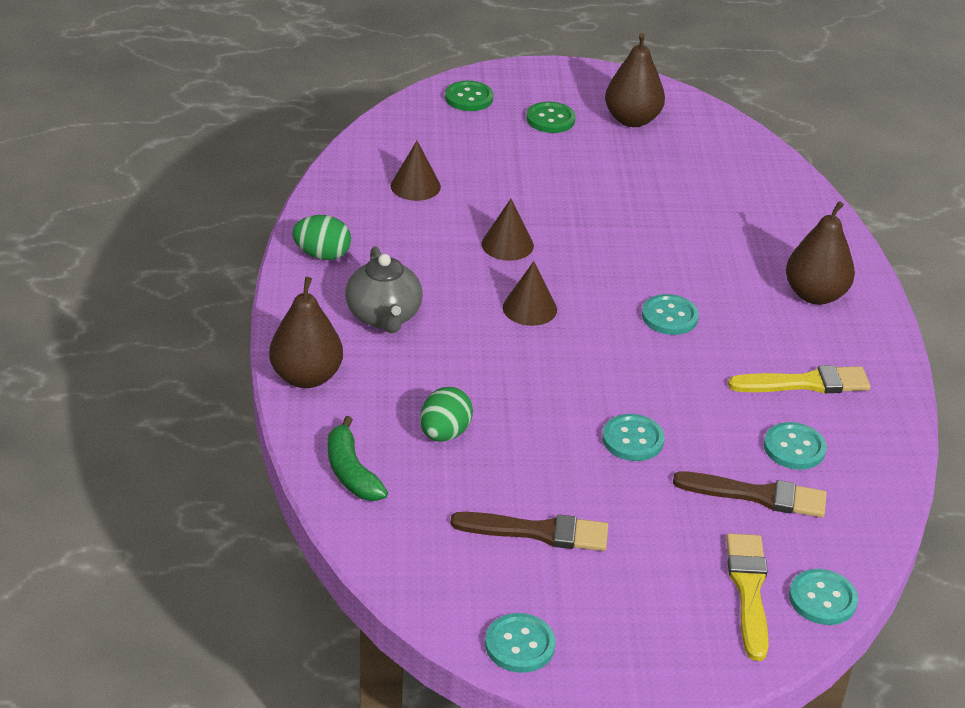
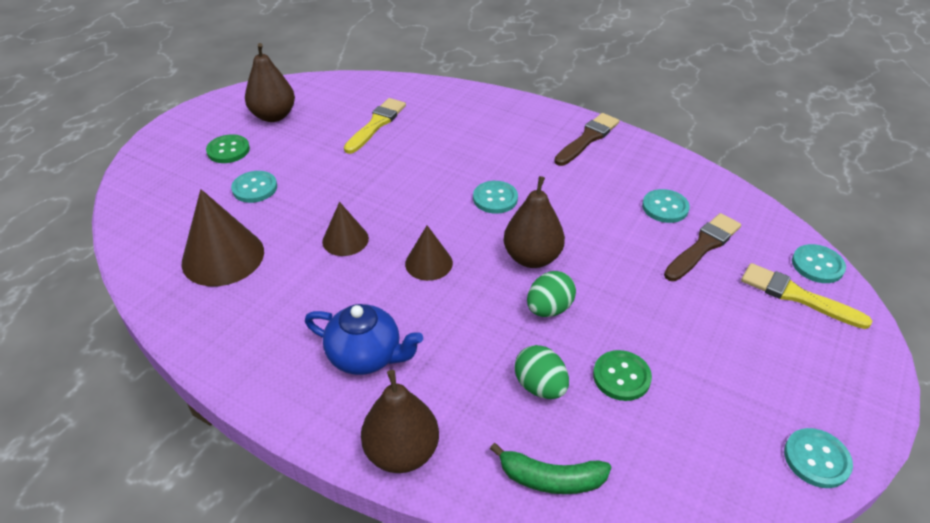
camera: 55 degrees left, 5 degrees up
(322, 255) = (248, 359): green egg -> green egg (549, 309)
(384, 317) = (366, 356): grey teapot -> blue teapot
(415, 186) = (223, 257): brown cone -> brown cone, size x1.71
(469, 98) = (153, 177): green button -> green button (621, 377)
(538, 532) = (688, 383): brown brush -> brown brush (588, 138)
(633, 439) = (612, 279): turquoise button -> turquoise button (255, 188)
(805, 383) = (605, 173): yellow brush -> yellow brush (376, 124)
(815, 295) = (523, 129): brown pear -> brown pear (532, 258)

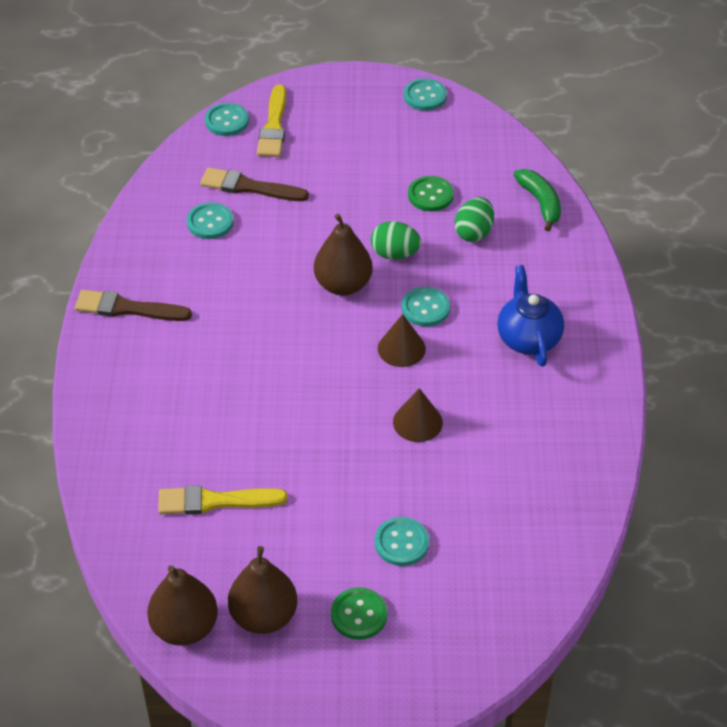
camera: 120 degrees left, 5 degrees up
(223, 257) = (509, 500): brown cone -> none
(402, 452) = (585, 279): brown pear -> brown pear (185, 627)
(495, 198) = (279, 341): turquoise button -> turquoise button (425, 308)

